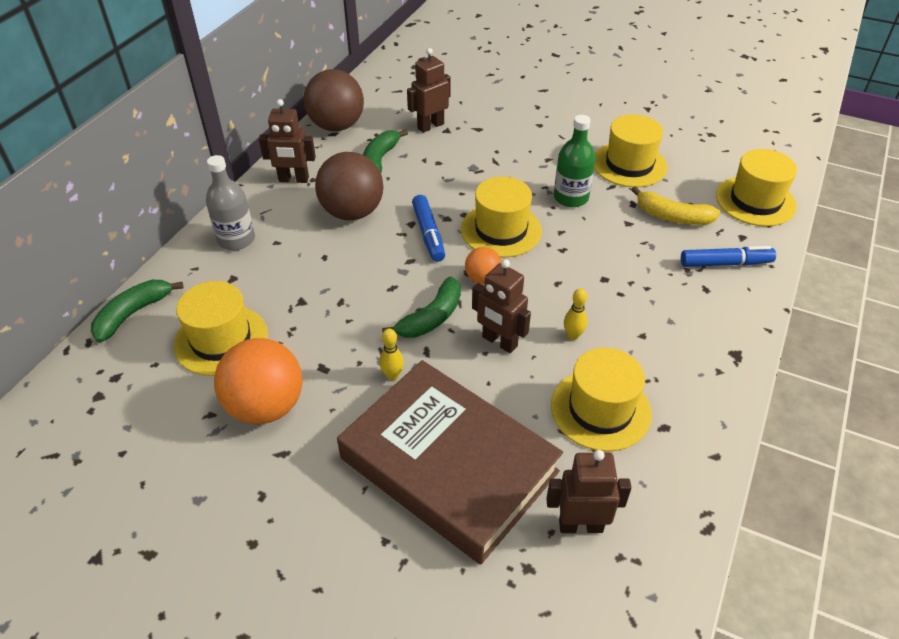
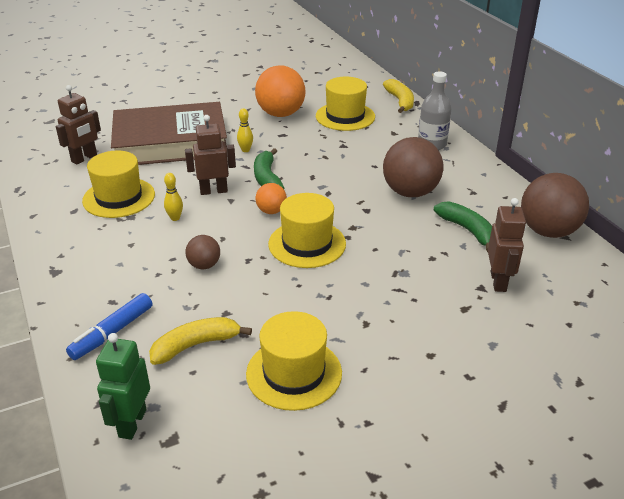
camera: 130 degrees right, 10 degrees down
(133, 313) = (400, 101): green banana -> yellow banana
(293, 179) = (481, 184): brown robot -> none
(428, 234) = (345, 211): blue marker -> none
(571, 197) = (297, 302): green bottle -> none
(601, 269) = (204, 265): none -> brown ball
(755, 201) = (132, 423): yellow hat -> green robot

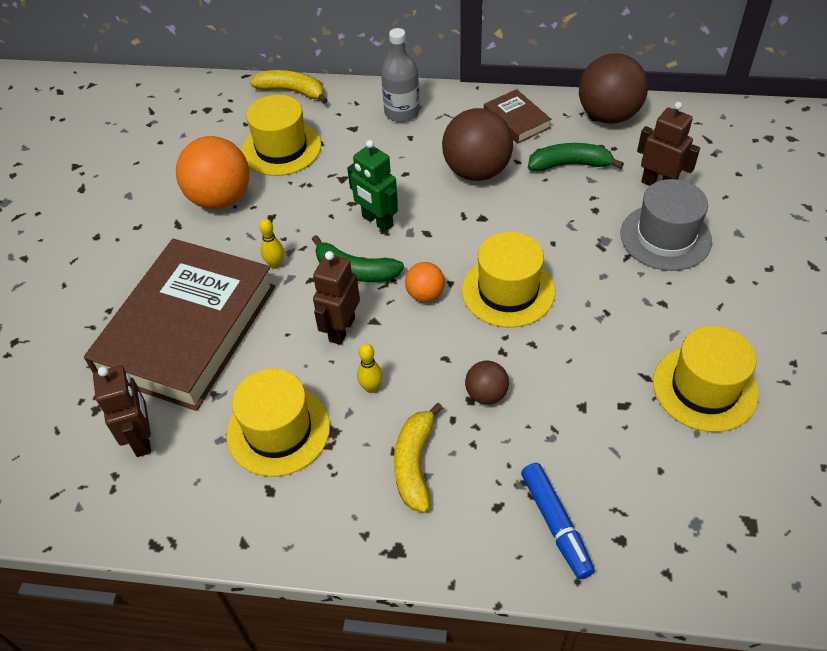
camera: 55 degrees left, 15 degrees up
(132, 423) = (712, 551): green robot -> green robot (377, 221)
(196, 345) = (620, 452): yellow banana -> yellow banana (415, 463)
(441, 303) = (665, 237): none -> grey hat
(485, 191) = (516, 120): none -> brown book

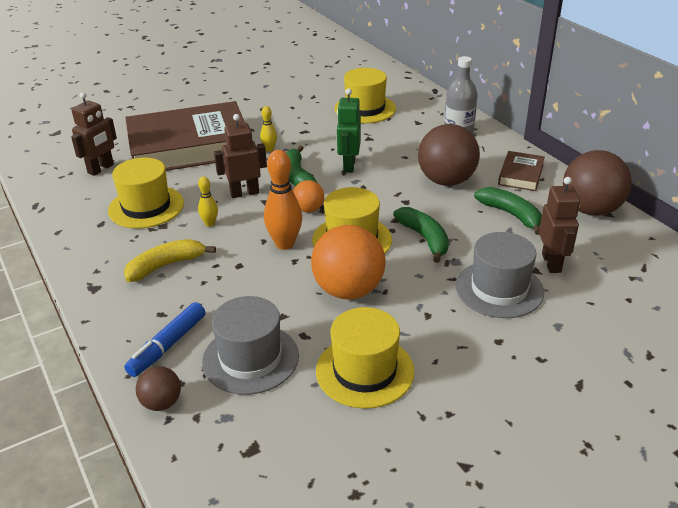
camera: 50 degrees right, 15 degrees down
(220, 199) = (298, 110): orange ball -> orange ball (348, 290)
(292, 91) = (418, 90): yellow banana -> none
(467, 344) = (285, 244): none -> orange bowling pin
(486, 394) = (250, 269): brown ball -> brown ball (161, 403)
(553, 240) = (424, 238): none -> green banana
(627, 464) = (250, 358): none -> grey hat

